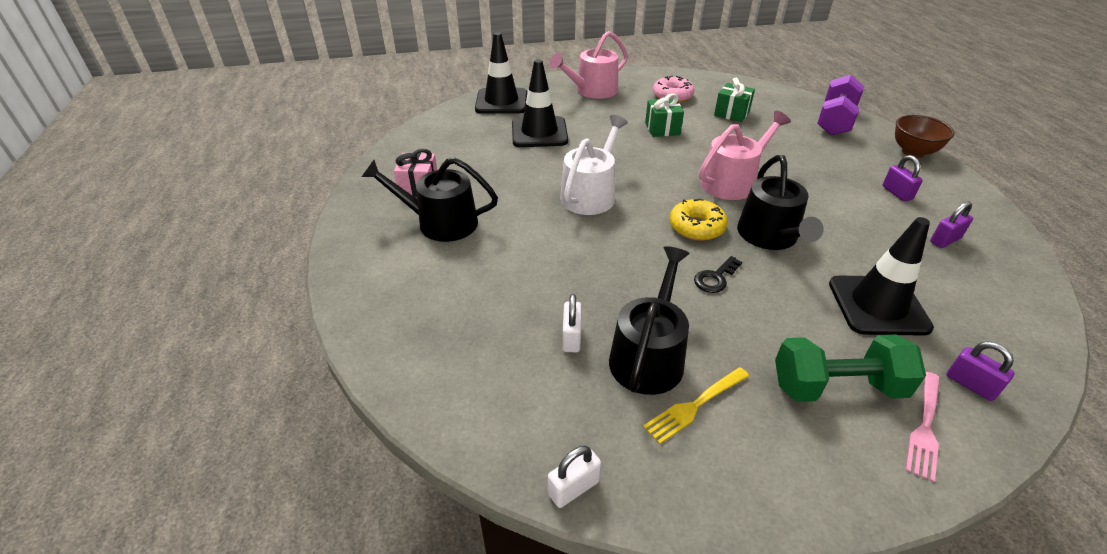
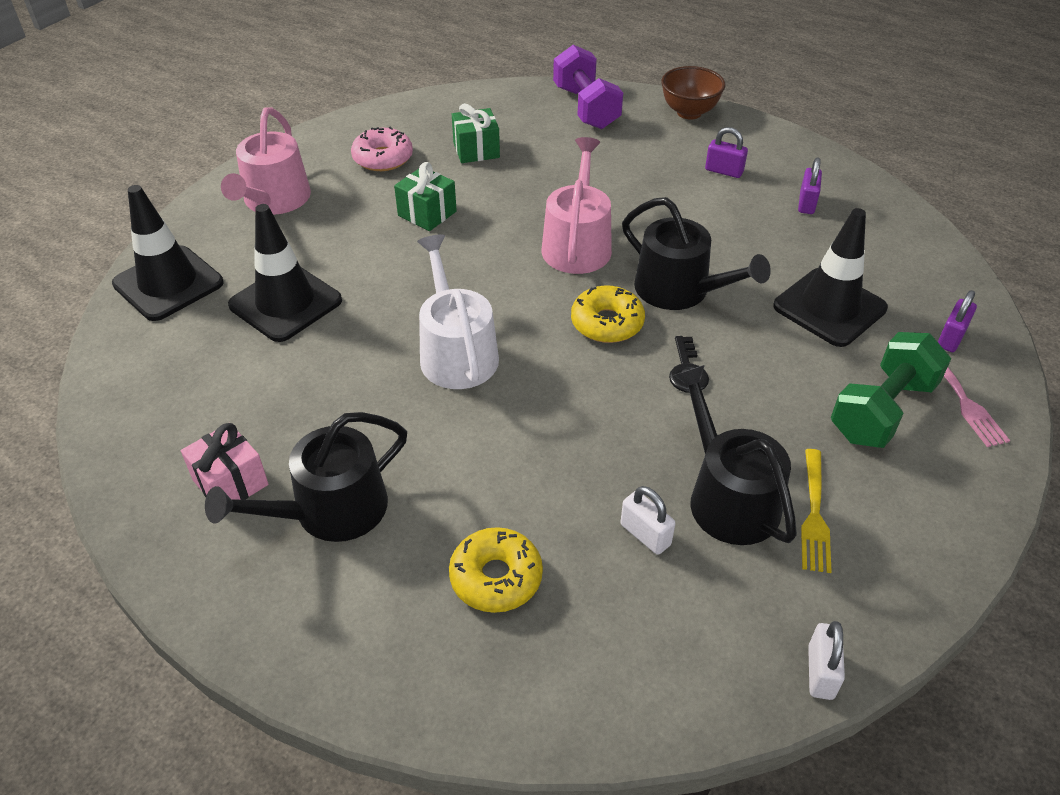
camera: 45 degrees left, 5 degrees up
(469, 300) = (496, 577): none -> yellow donut
(970, 384) = (951, 338): purple padlock -> purple padlock turned 60 degrees counterclockwise

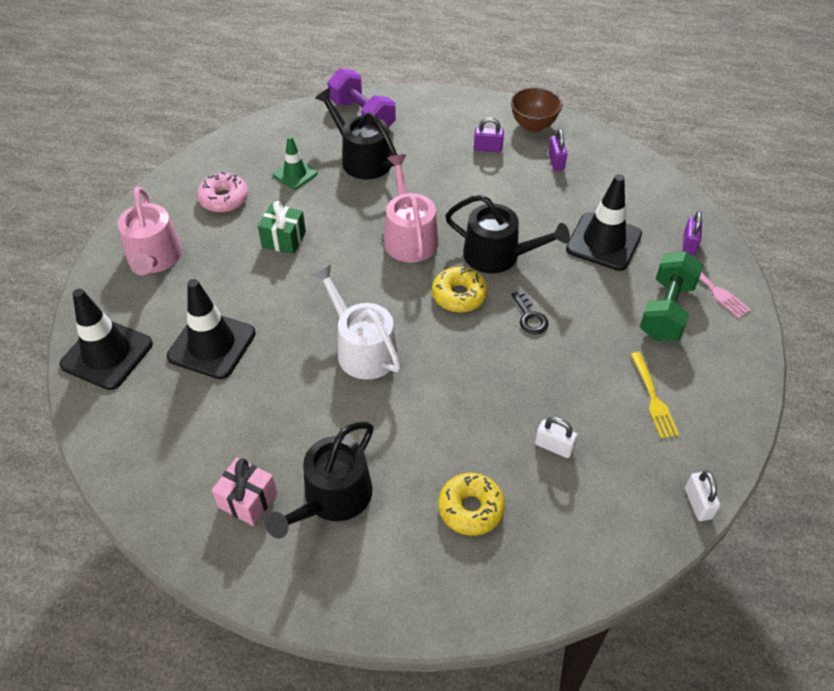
camera: 20 degrees left, 5 degrees up
(476, 150) = (295, 174): green gift -> green traffic cone
(689, 112) = (441, 103): brown bowl -> brown bowl (533, 125)
(728, 497) = (595, 403): black watering can -> black watering can (362, 159)

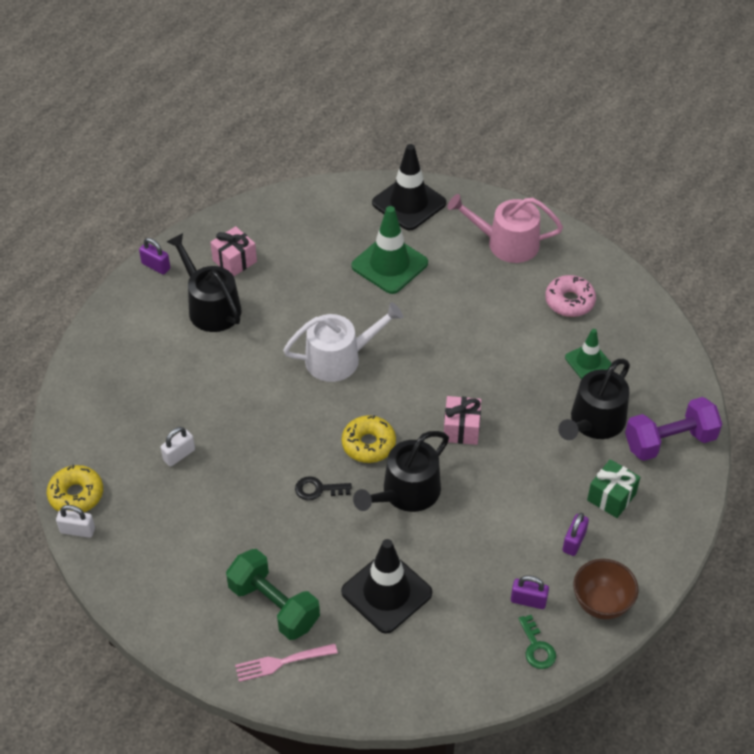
camera: 110 degrees right, 0 degrees up
(212, 345) = (389, 264): black traffic cone -> green traffic cone
(284, 239) = (496, 334): green gift -> green gift (611, 497)
(362, 159) = (594, 422): black watering can -> black watering can turned 150 degrees clockwise
(409, 236) = (461, 429): pink watering can -> pink gift
(470, 508) = (157, 383): yellow donut -> yellow donut (76, 495)
(592, 149) = (537, 647): none -> green key
(653, 398) = (186, 546): yellow fork -> none
(689, 244) = (349, 672): purple padlock -> purple padlock (156, 266)

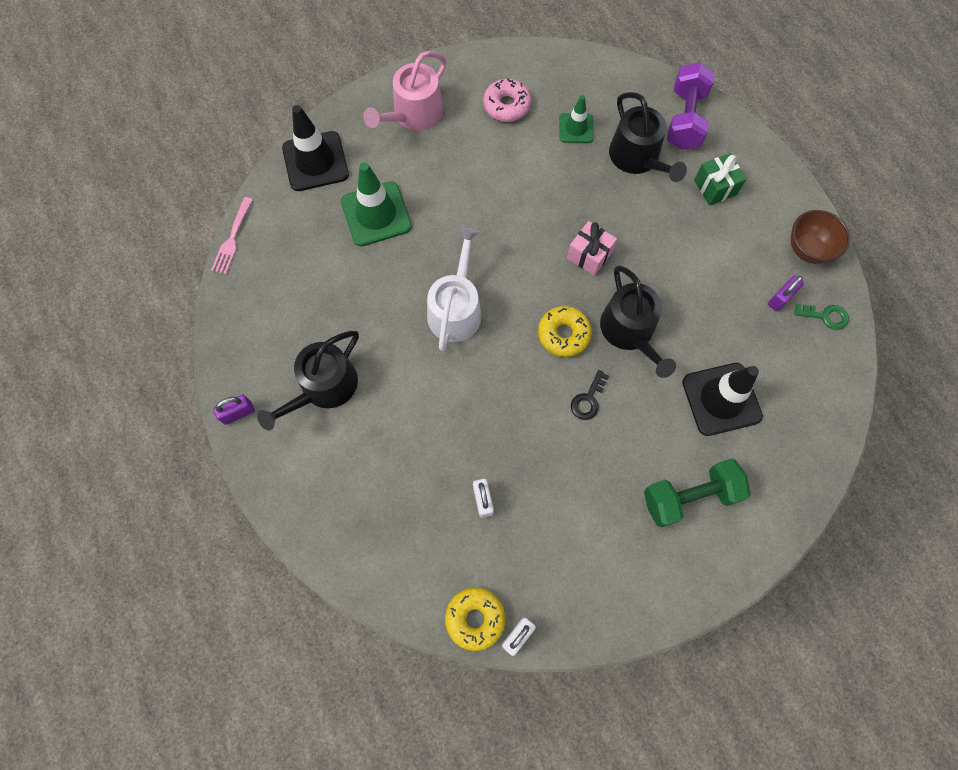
camera: 60 degrees left, 20 degrees up
(210, 306) = (324, 387): black watering can -> black watering can turned 45 degrees counterclockwise
(234, 261) = (282, 339): pink gift -> none
(282, 662) = (749, 517): pink fork -> pink fork (232, 238)
(574, 542) = (742, 236): purple padlock -> none

